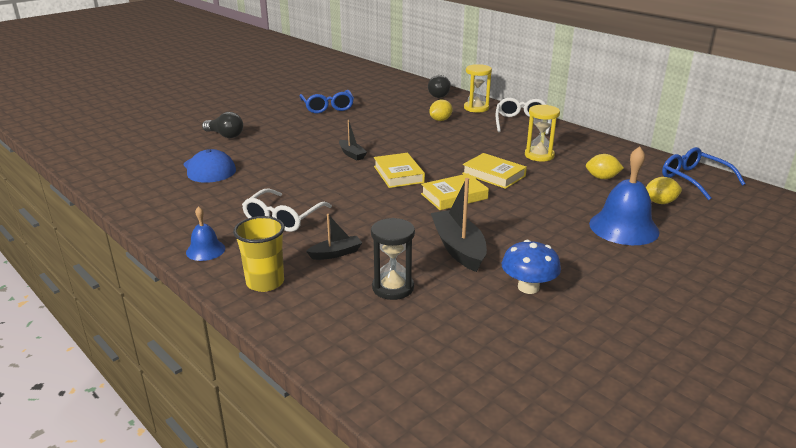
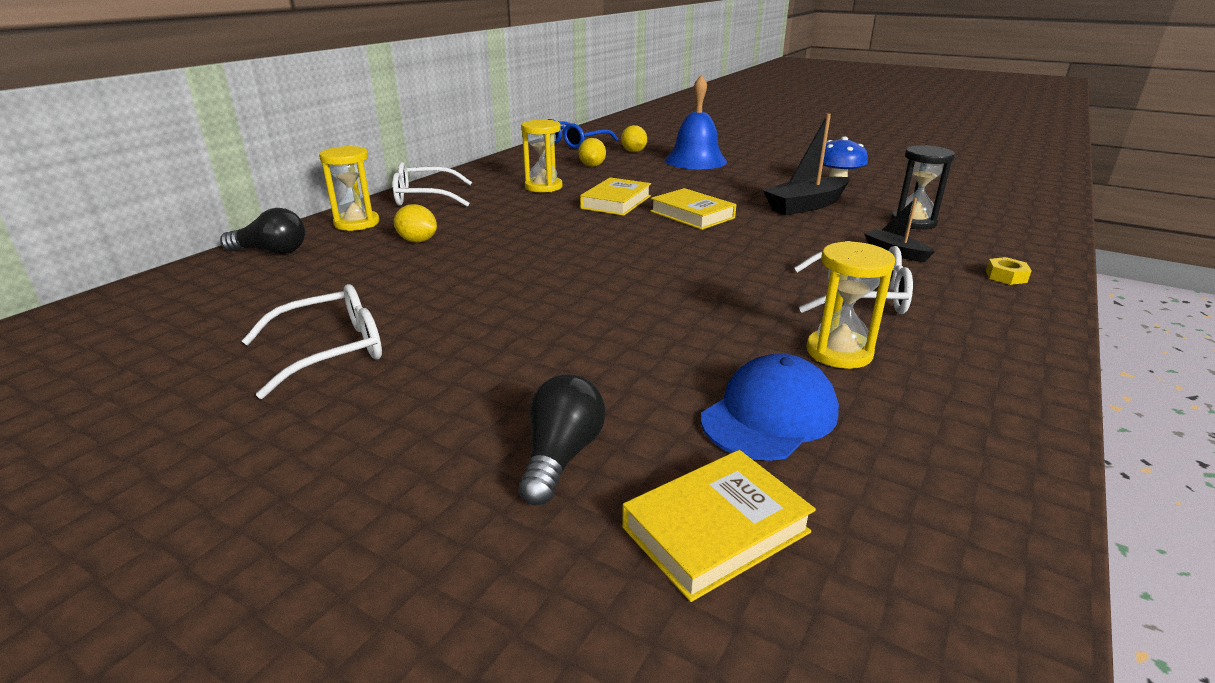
camera: 105 degrees left, 0 degrees up
(205, 250) = (1014, 330): blue bell -> none
(235, 194) = (839, 352): none -> yellow hourglass
(265, 282) = (1006, 276): yellow cup -> yellow nut
(327, 107) = (330, 351): blue glasses -> white glasses
(352, 154) = (599, 285): black boat -> none
(398, 174) = (653, 246): yellow book -> yellow book (715, 530)

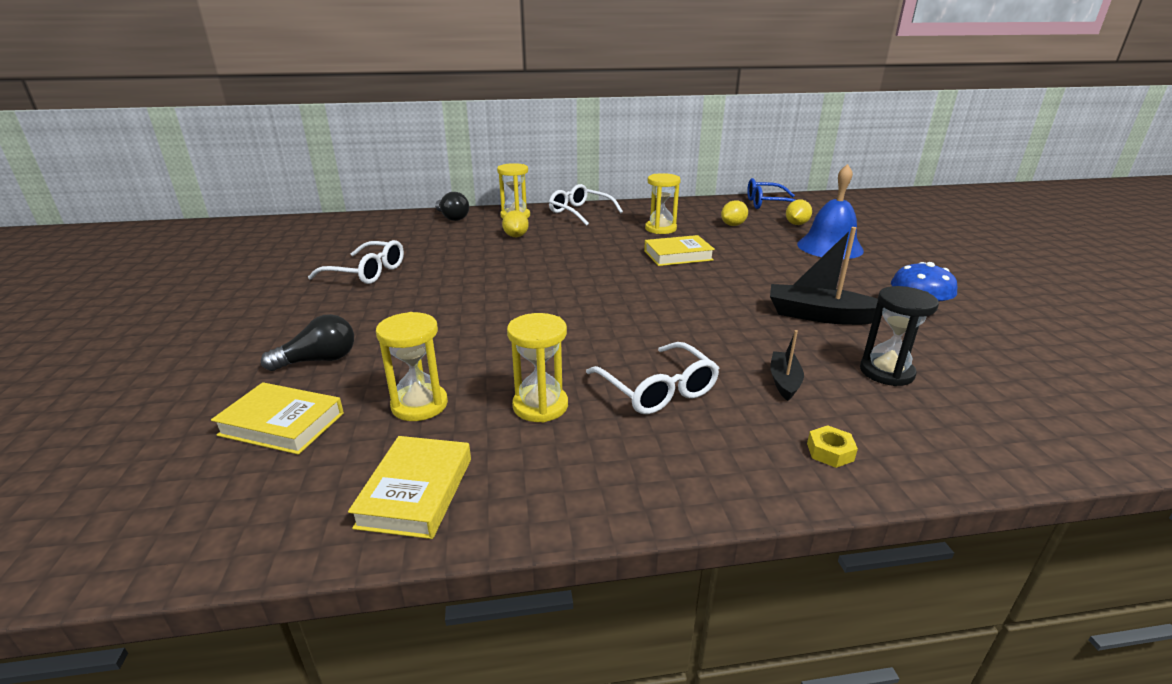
camera: 50 degrees right, 0 degrees up
(692, 215) = (705, 284): yellow book -> yellow book (416, 492)
(769, 415) = (419, 405): blue cap -> yellow hourglass

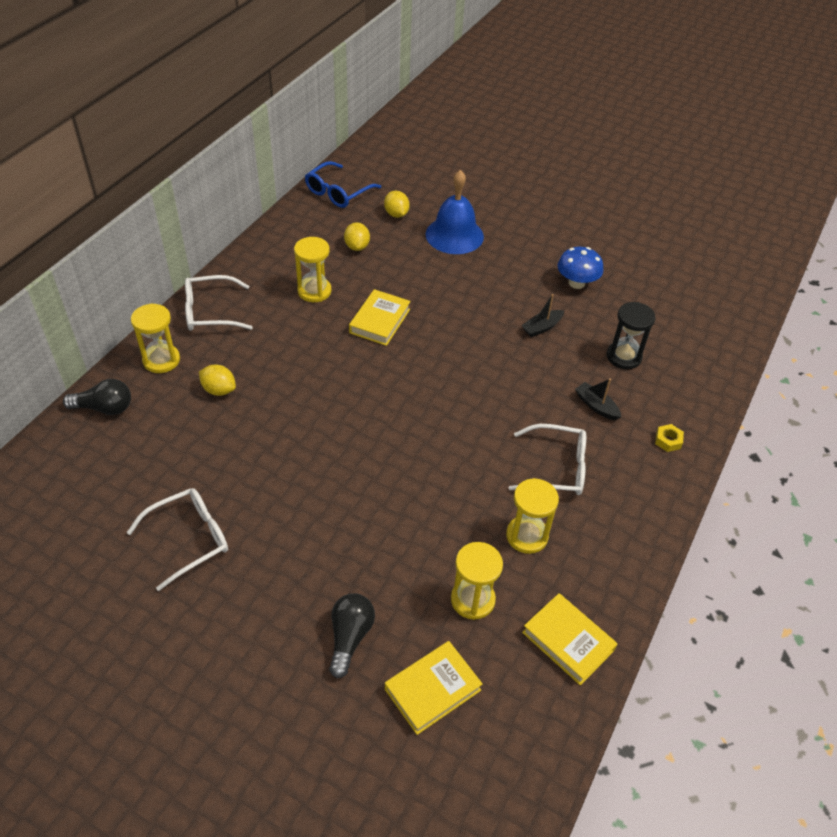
camera: 55 degrees left, 20 degrees up
(820, 316) = (542, 327): black boat -> black boat, size x0.56

